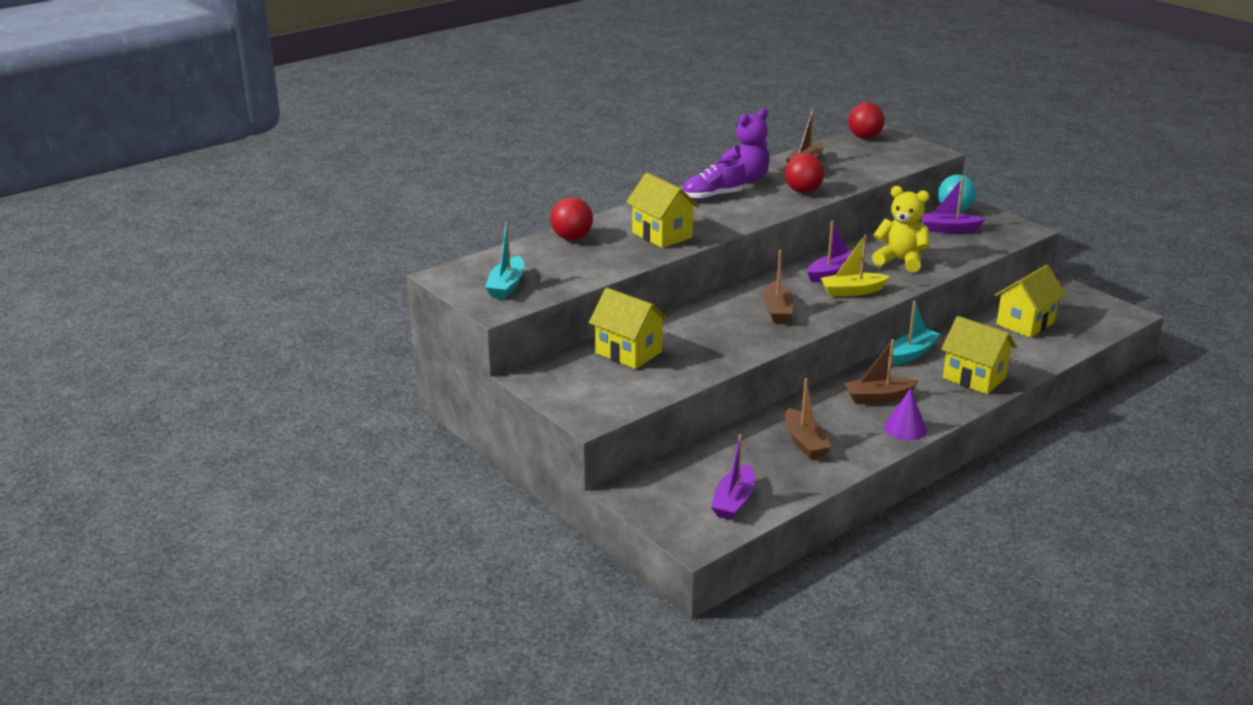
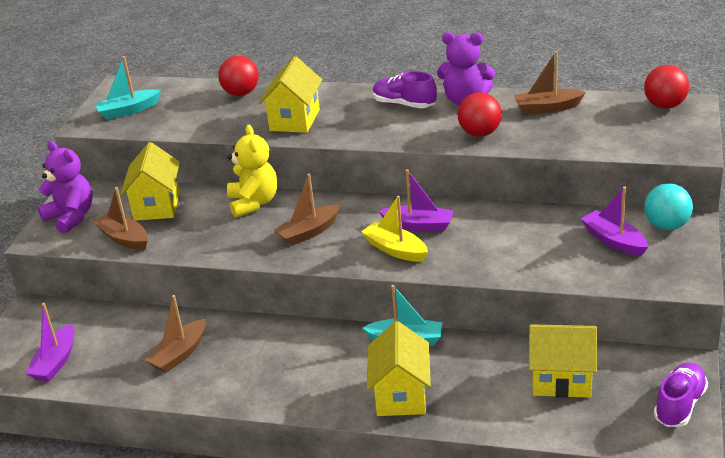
camera: 55 degrees right, 5 degrees up
(577, 394) = (71, 217): none -> purple teddy bear
(734, 501) = (56, 362): purple boat -> purple boat turned 60 degrees counterclockwise
(878, 397) = (299, 357): brown boat -> brown boat (124, 239)
(900, 261) = (497, 246): yellow teddy bear -> yellow teddy bear (254, 203)
(905, 428) = (258, 395): purple cone -> none
(1093, 302) = (679, 405): none -> purple shoe

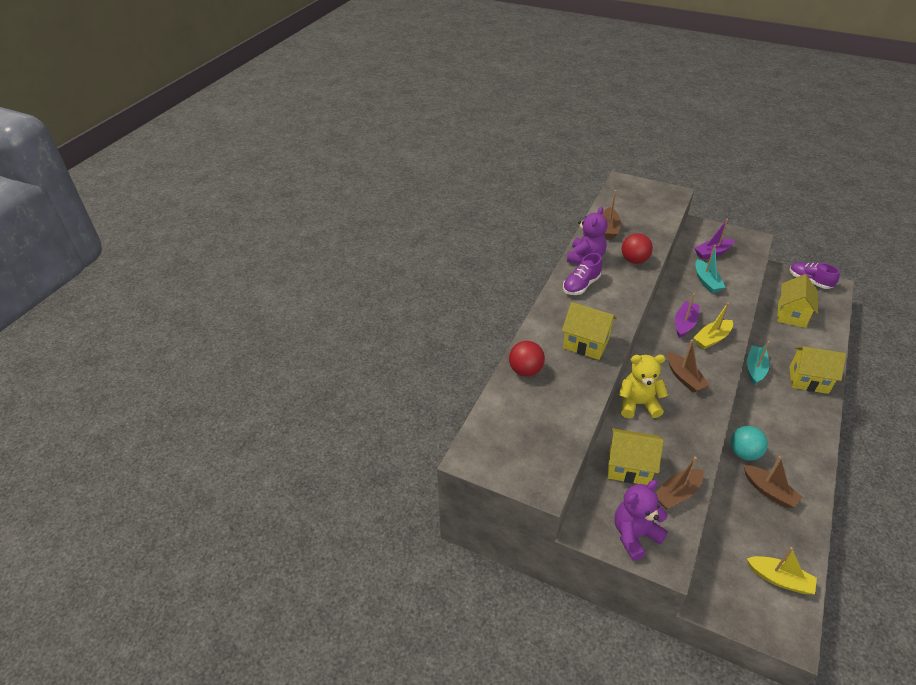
camera: 80 degrees left, 10 degrees up
(56, 362) = (779, 579): purple boat -> yellow boat
(128, 111) = (528, 452): turquoise boat -> turquoise boat (706, 281)
(664, 105) = (621, 189): red ball -> none
(666, 226) = (699, 233): turquoise ball -> turquoise ball (743, 453)

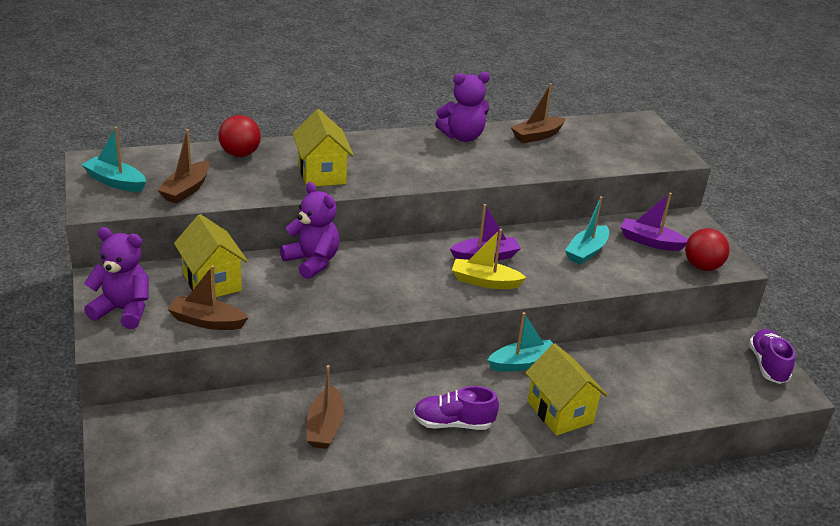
camera: 45 degrees right, 10 degrees down
(514, 458) = (115, 182): none -> turquoise boat
(581, 285) = (412, 147): purple shoe -> purple shoe (453, 423)
(634, 260) = (503, 164): red ball -> red ball (702, 267)
(638, 404) = (312, 262): yellow teddy bear -> purple teddy bear
(684, 378) = (392, 280): brown boat -> brown boat (186, 190)
(743, 453) = (365, 391): turquoise ball -> none
(779, 579) = (197, 468): yellow boat -> none
(791, 315) = (671, 367): yellow house -> none

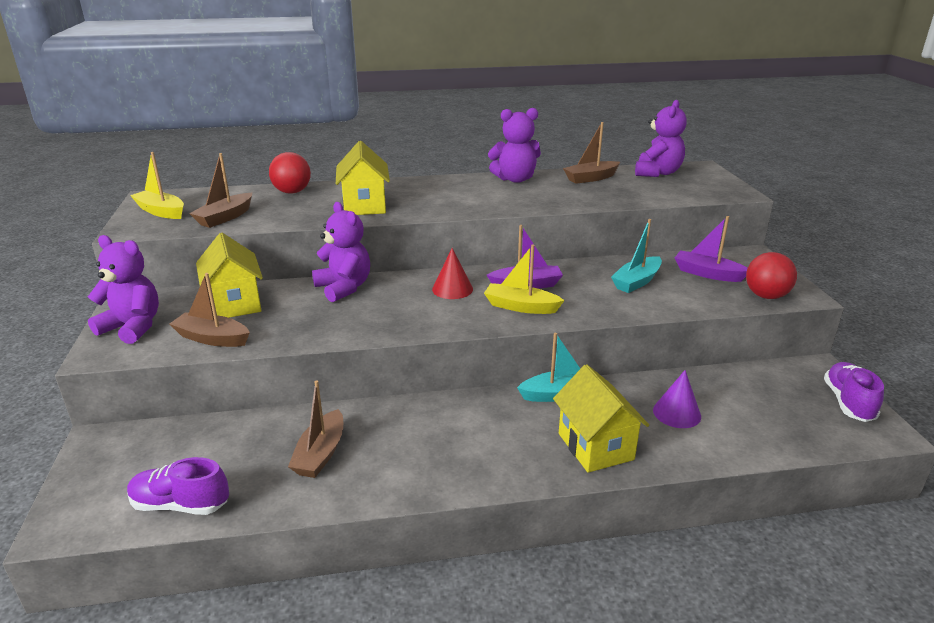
camera: 10 degrees right, 5 degrees down
(115, 182) = (161, 212): turquoise boat -> yellow boat
(417, 262) = (452, 289): none -> red cone
(453, 423) = (467, 455): purple shoe -> purple shoe (180, 505)
(601, 129) = (657, 173): none -> purple teddy bear
(625, 379) = (676, 413): none -> purple cone

